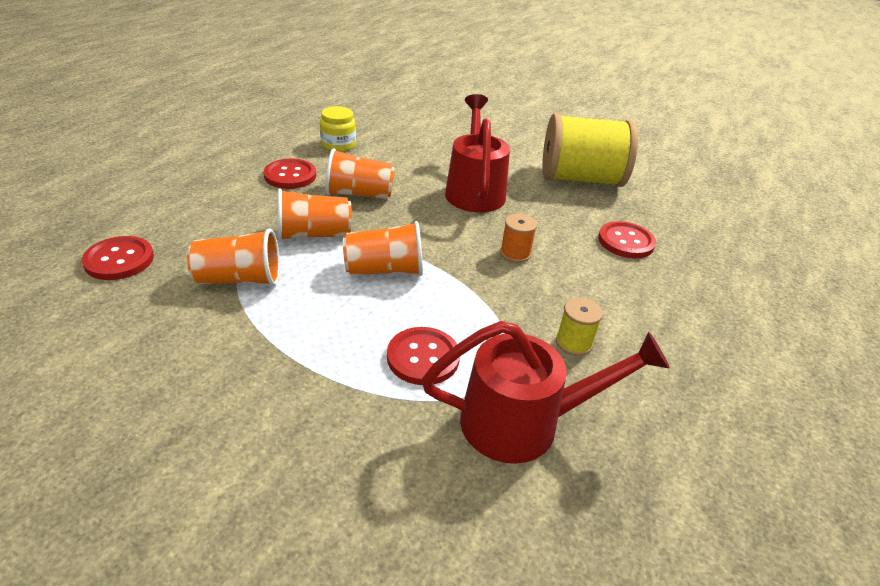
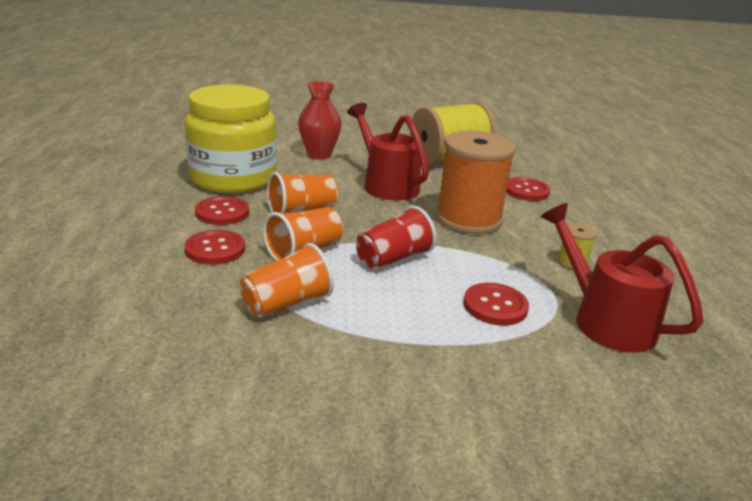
camera: 30 degrees left, 10 degrees down
(119, 260) = (149, 326): red button -> red button (215, 249)
(338, 145) = (233, 178): yellow jar -> yellow jar, size x2.43
(384, 270) = (393, 258): orange cup -> red cup
(445, 140) = (319, 154): none -> red vase
(515, 253) = (468, 219): orange spool -> orange spool, size x2.46
(525, 422) = (604, 319): red watering can -> red watering can turned 90 degrees counterclockwise

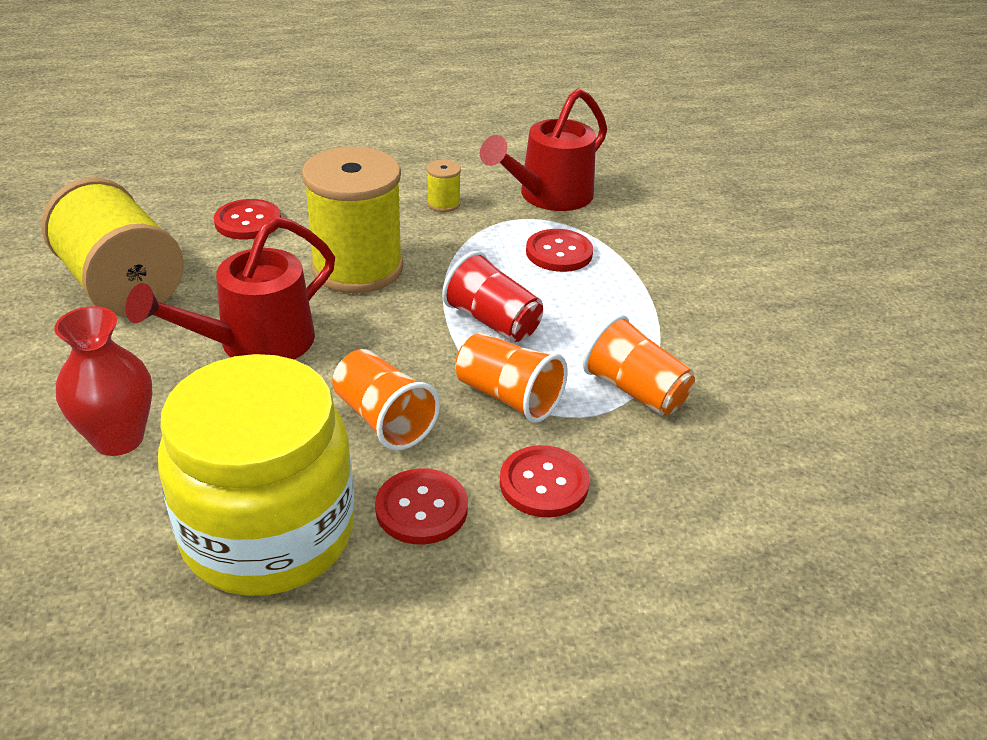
camera: 100 degrees left, 10 degrees up
(468, 219) = (357, 268): orange spool -> yellow spool

